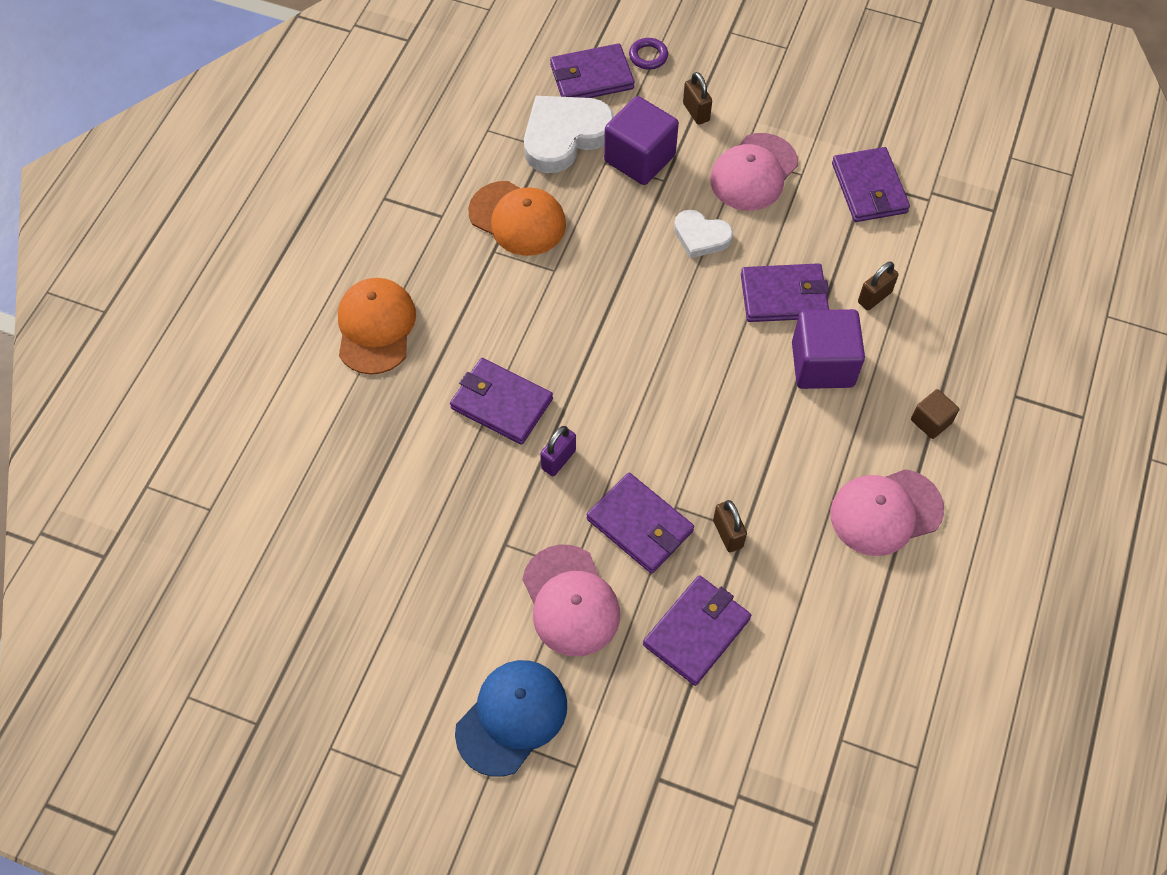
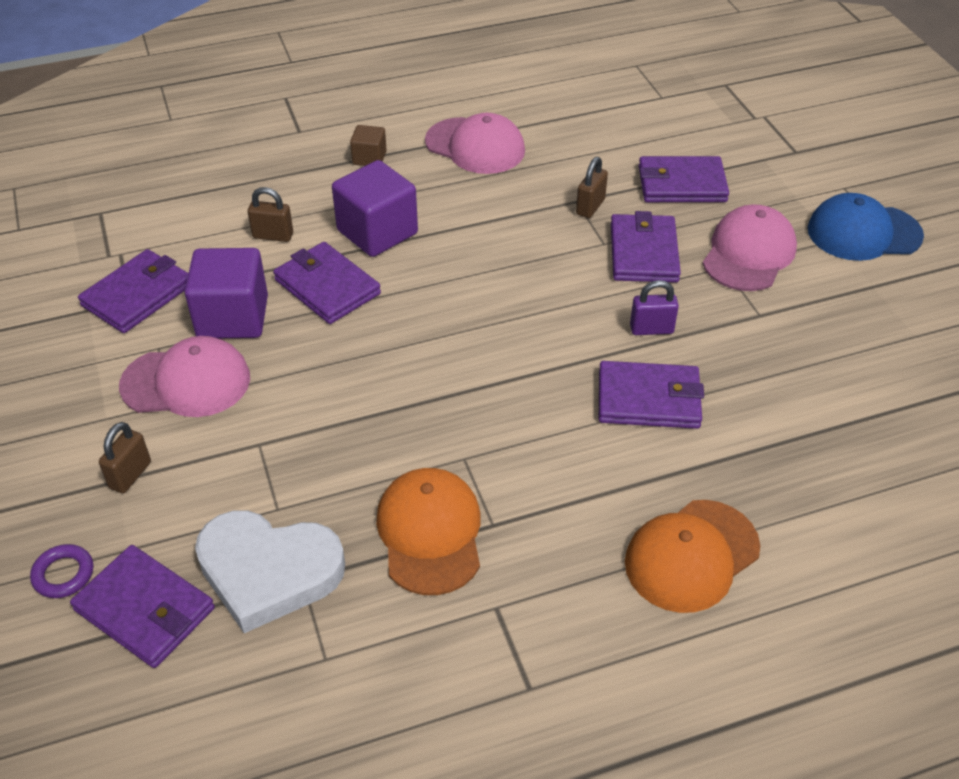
camera: 130 degrees left, 15 degrees down
(501, 403) = (649, 399): purple wallet -> purple wallet turned 75 degrees counterclockwise
(639, 158) = (245, 482): purple cube -> purple cube (232, 317)
(701, 236) = (310, 375): white heart -> none

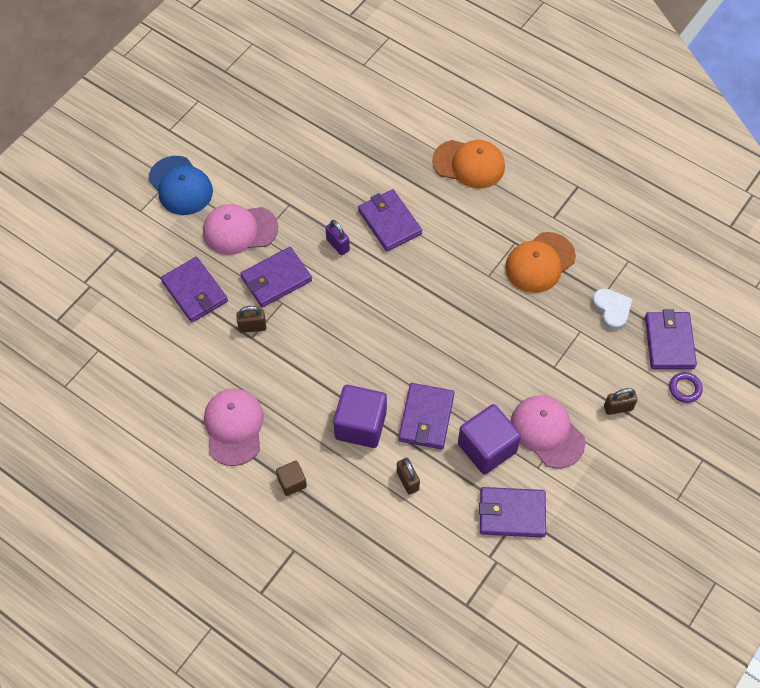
camera: 125 degrees left, 15 degrees up
(268, 571) = (611, 310): white heart -> white heart, size x0.58

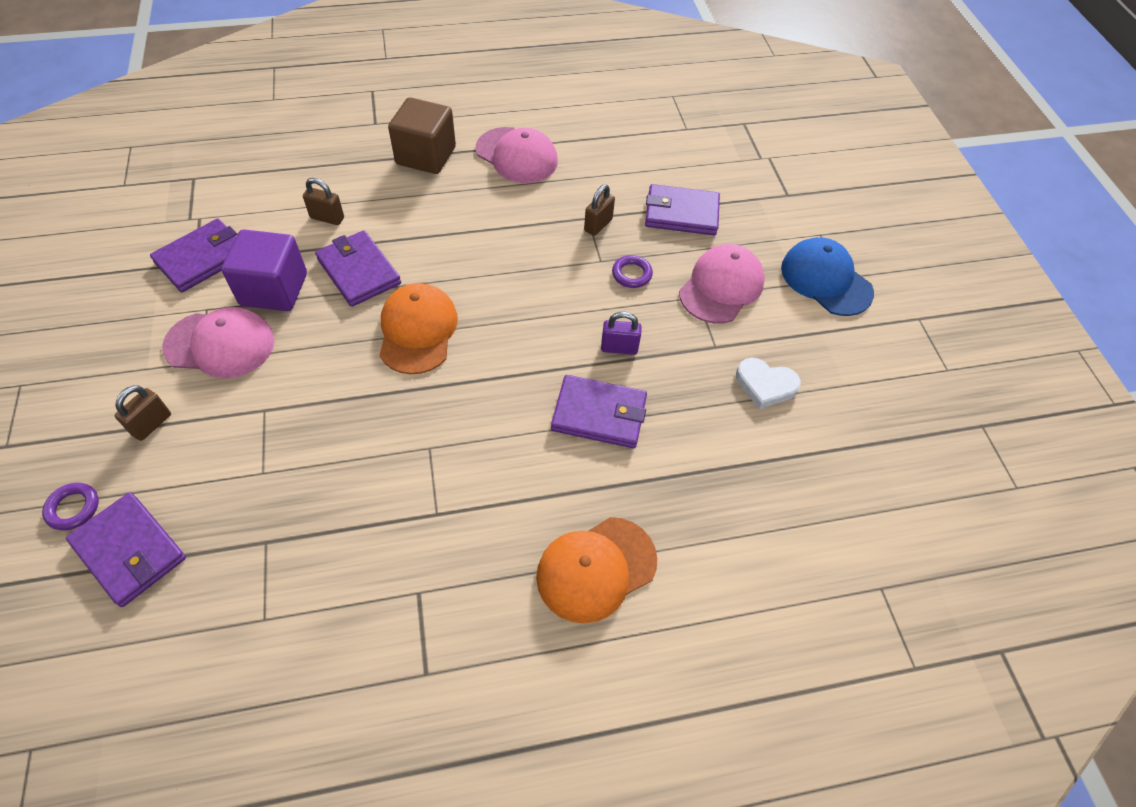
camera: 130 degrees right, 5 degrees down
(180, 186) = (826, 280): blue cap -> blue cap turned 45 degrees clockwise
(276, 279) = (631, 274): purple wallet -> purple ring
(292, 482) = (426, 156): brown cube -> brown cube, size x1.93
(360, 425) = (414, 226): purple cube -> none
(540, 262) = (382, 514): orange cap -> orange cap (417, 331)
(611, 310) = (239, 531): white heart -> white heart (765, 385)

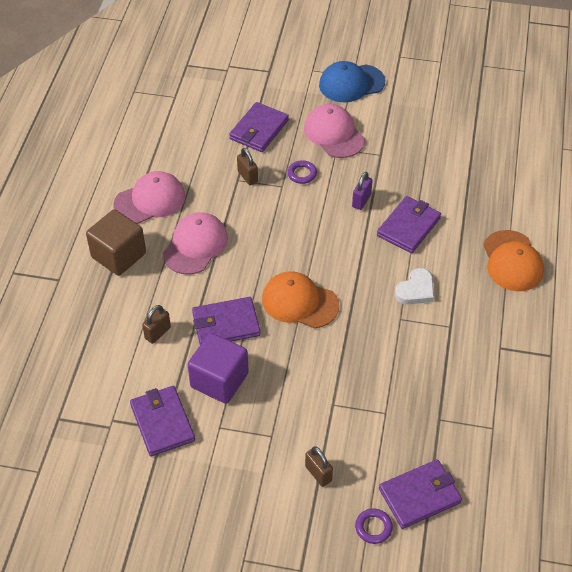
camera: 65 degrees left, 5 degrees down
(220, 344) = (260, 422): pink cap -> pink cap (195, 245)
(765, 385) = (419, 143): white heart -> white heart (416, 290)

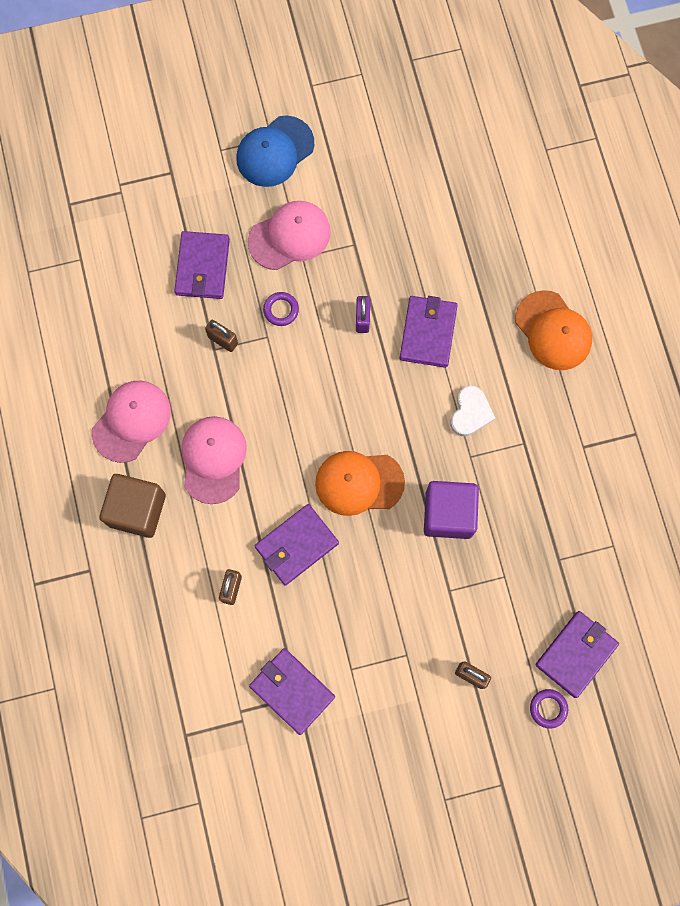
camera: 25 degrees left, 25 degrees up
(219, 380) = (323, 615): purple cube -> purple cube (448, 514)
(334, 134) = (289, 236): pink cap -> pink cap turned 120 degrees clockwise

